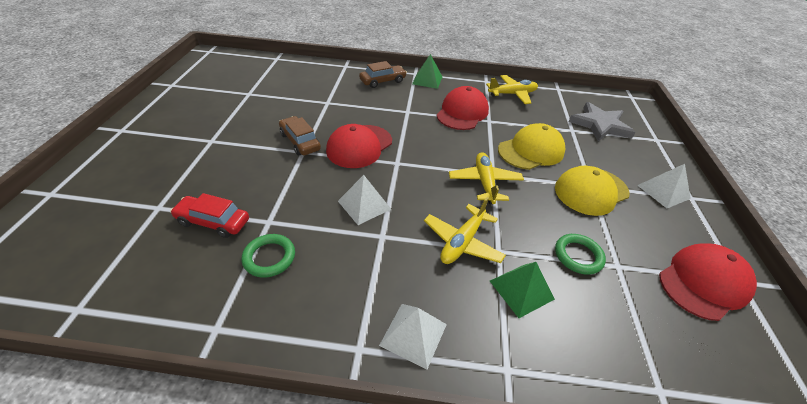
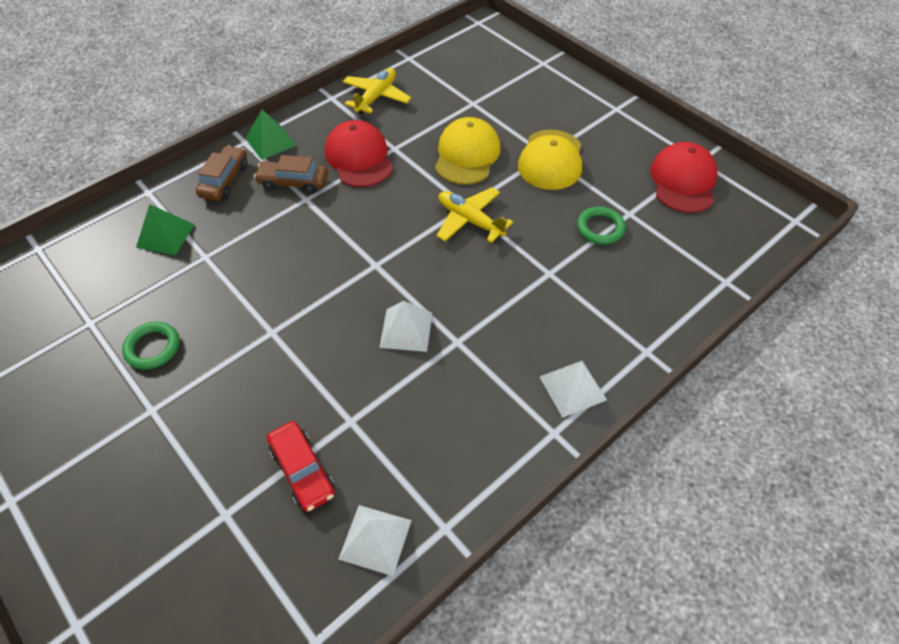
camera: 45 degrees left, 10 degrees up
(213, 222) = (302, 470): red car -> red car turned 90 degrees counterclockwise
(269, 257) = (400, 445): green ring -> green ring (152, 347)
(300, 142) = (251, 325): brown car -> brown car (293, 182)
(359, 146) = (317, 278): red cap -> none
(462, 242) = (518, 289): yellow plane -> none
(521, 290) = (596, 289): green pyramid -> green pyramid (165, 235)
(600, 125) = (487, 79): grey star -> none
(663, 191) = (595, 118): white pyramid -> white pyramid (375, 539)

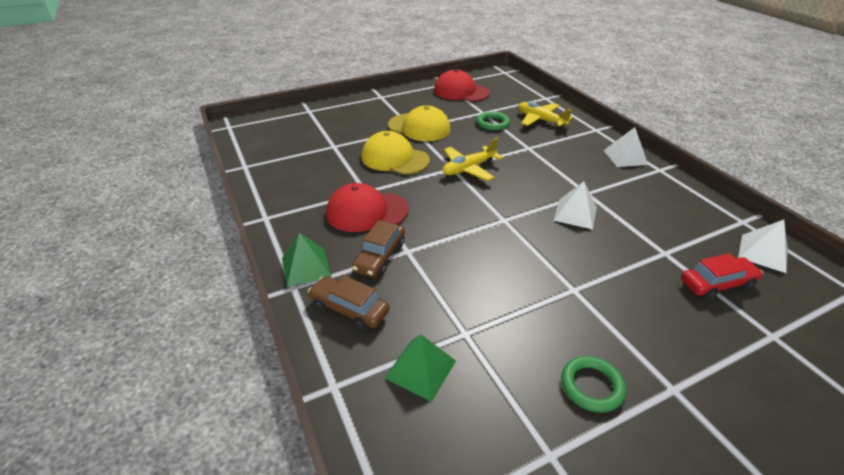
camera: 75 degrees left, 15 degrees down
(376, 97) = (287, 191): yellow plane -> yellow plane (541, 120)

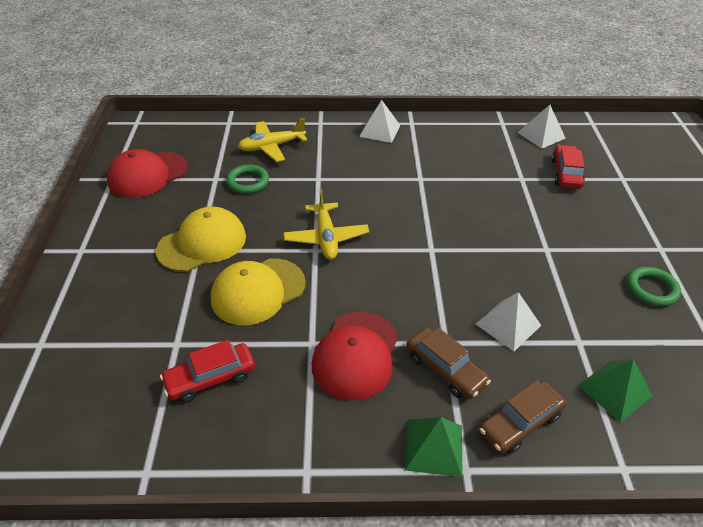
camera: 65 degrees left, 5 degrees up
(315, 164) = (210, 378): none -> red car
(575, 213) = (447, 200): white pyramid -> white pyramid (508, 324)

